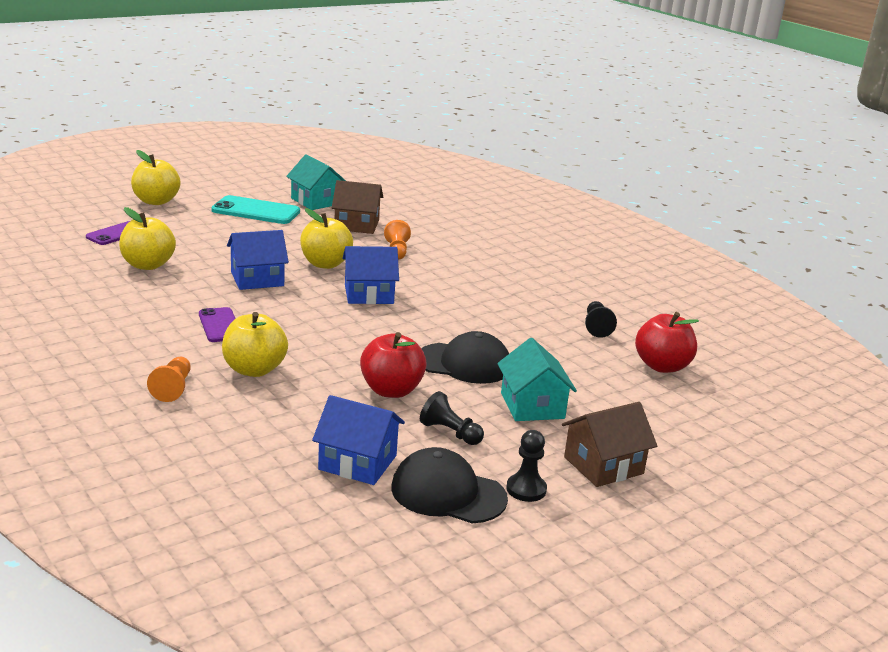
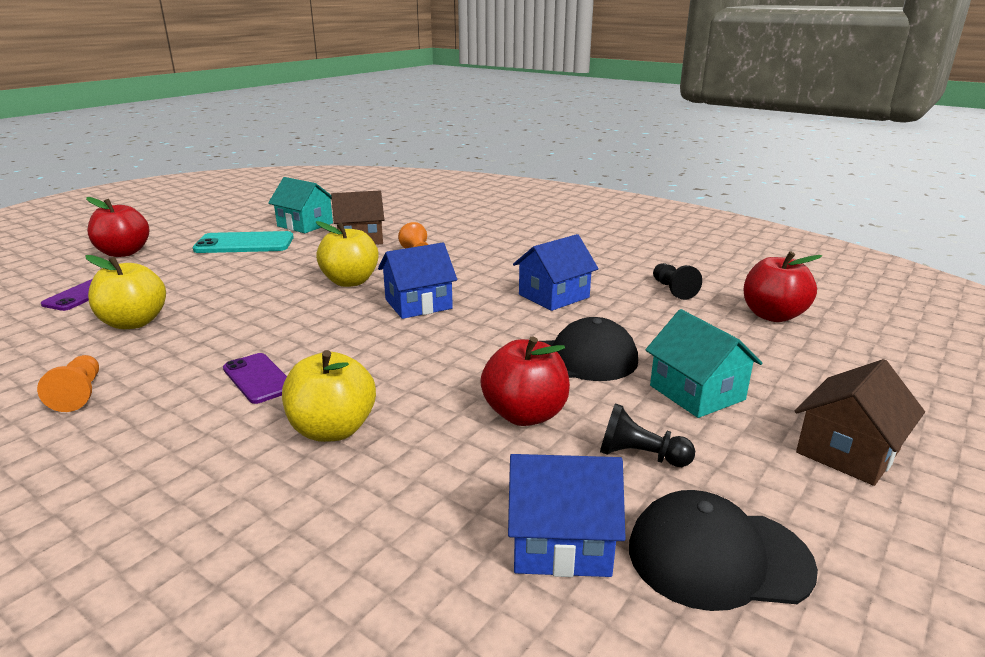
camera: 15 degrees left, 0 degrees up
(156, 201) = (124, 253): yellow apple -> red apple
(173, 388) = (227, 489): orange pawn -> orange pawn (79, 394)
(257, 279) = (280, 312): blue house -> blue house (553, 296)
(526, 489) = (803, 516): black pawn -> none

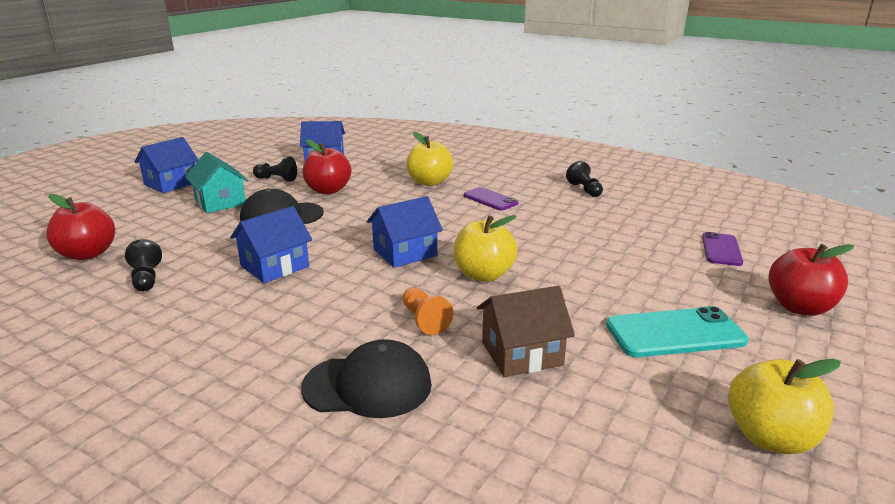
camera: 175 degrees right, 0 degrees up
(79, 394) = (584, 190): orange pawn -> black pawn
(134, 322) = (627, 228): yellow apple -> yellow apple (770, 437)
(305, 225) = (643, 391): turquoise house -> none
(718, 557) = (268, 159): black cap -> black cap (368, 385)
(848, 451) = (171, 184): brown house -> blue house

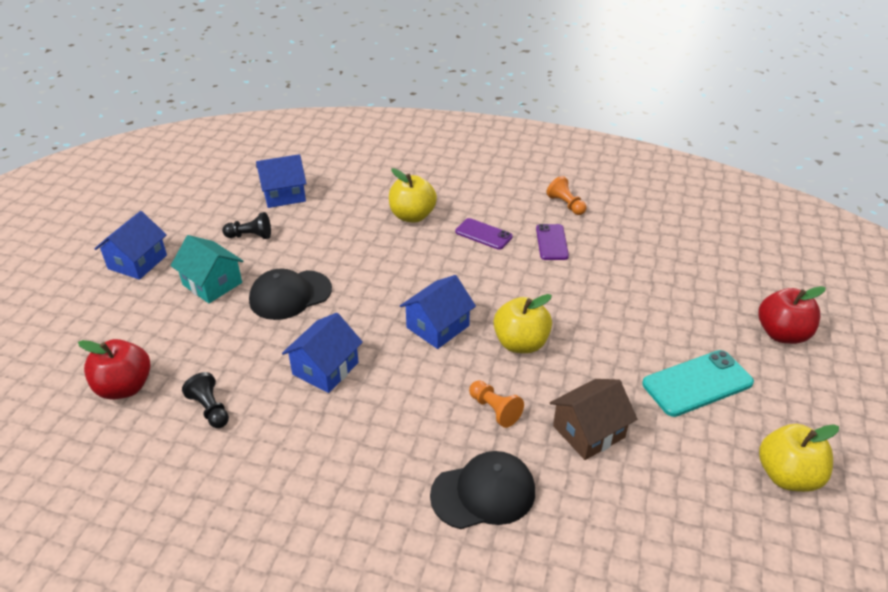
camera: 15 degrees left, 15 degrees up
(328, 190) = (315, 246): red apple -> none
(584, 190) = (566, 205): black pawn -> orange pawn
(721, 249) = (707, 272): purple phone -> purple phone (551, 242)

